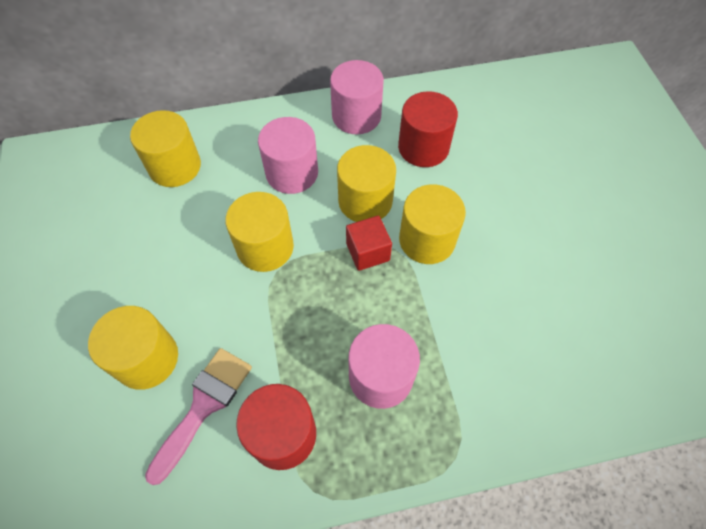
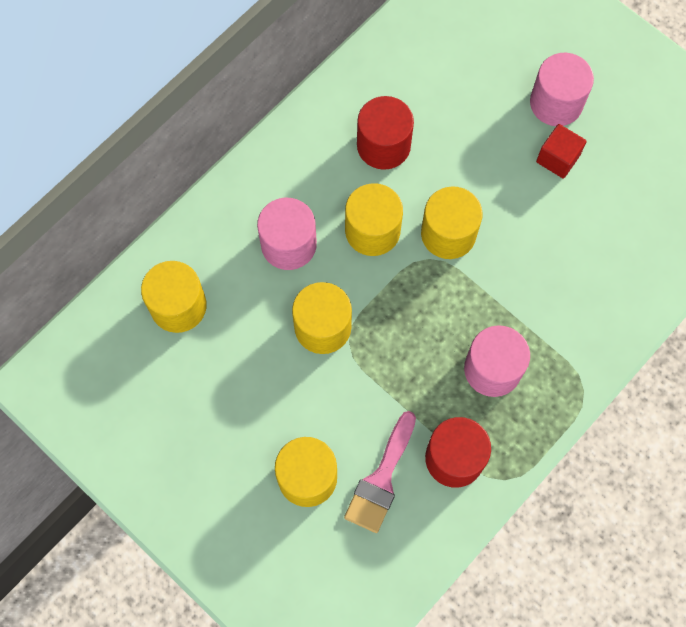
camera: 35 degrees left, 10 degrees up
(204, 406) = (381, 479): pink brush -> pink brush turned 150 degrees counterclockwise
(356, 116) = (300, 149): pink cylinder -> pink cylinder (556, 103)
(368, 252) = (409, 275): red cube -> red cube (558, 158)

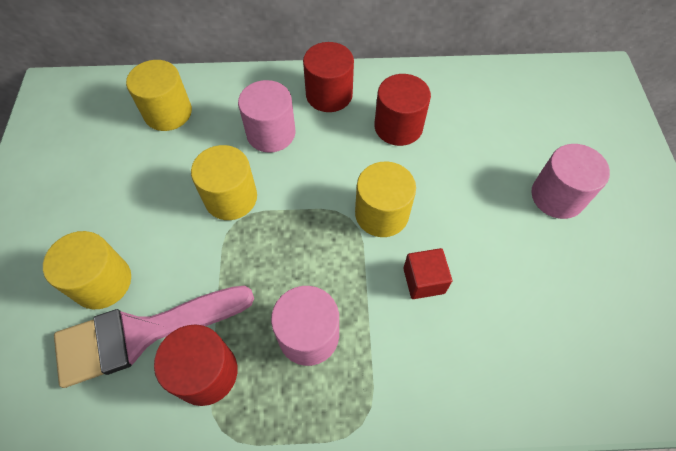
camera: 45 degrees right, 10 degrees down
(295, 165) = (329, 95): none -> red cylinder
(372, 230) = (332, 169): yellow cylinder -> none
(381, 479) = (142, 333): pink brush -> pink brush, size x1.51
(558, 158) = (520, 233): red cube -> red cube (424, 280)

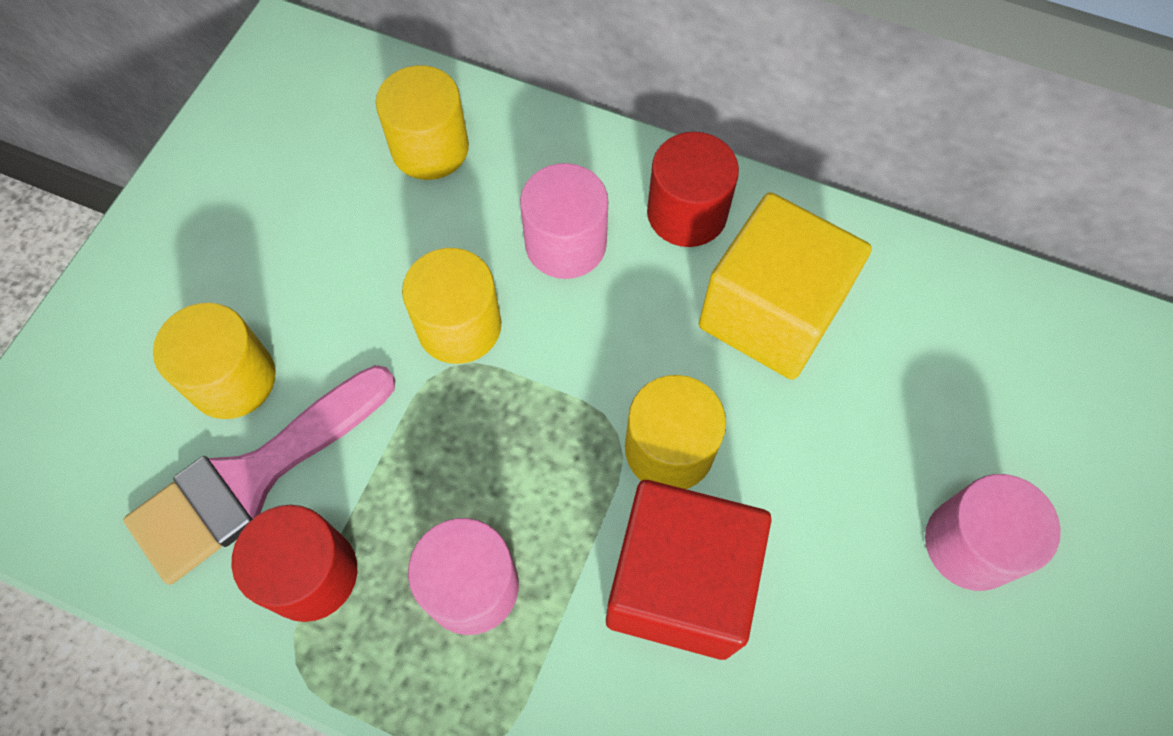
camera: 25 degrees right, 5 degrees up
(142, 333) = (252, 478): pink brush -> pink brush turned 45 degrees counterclockwise
(398, 126) = (770, 313): red cylinder -> yellow cube
(424, 280) = (679, 583): red cube -> red cube, size x2.13

